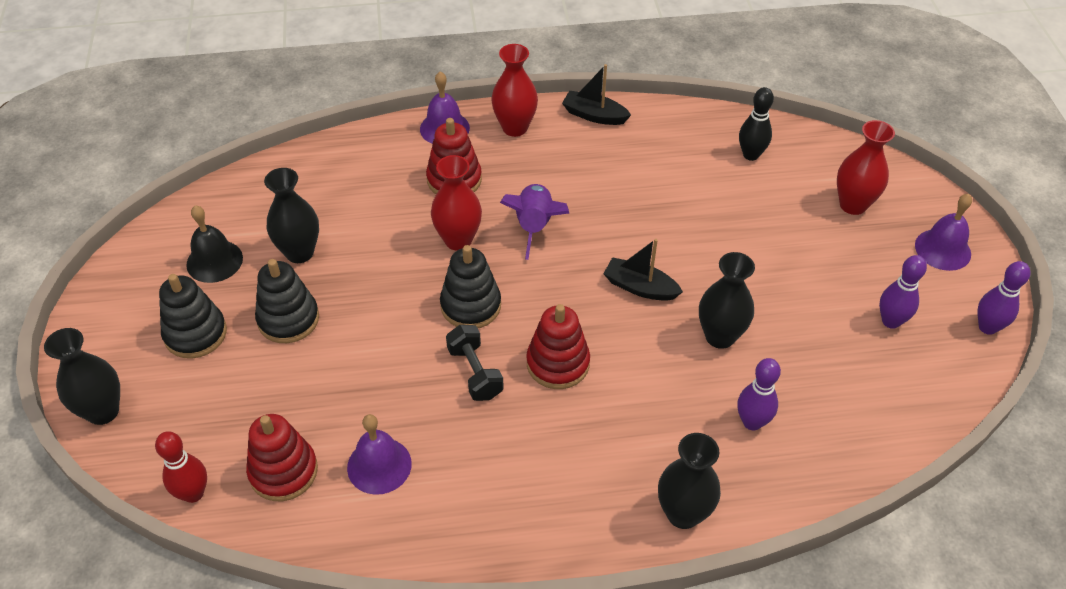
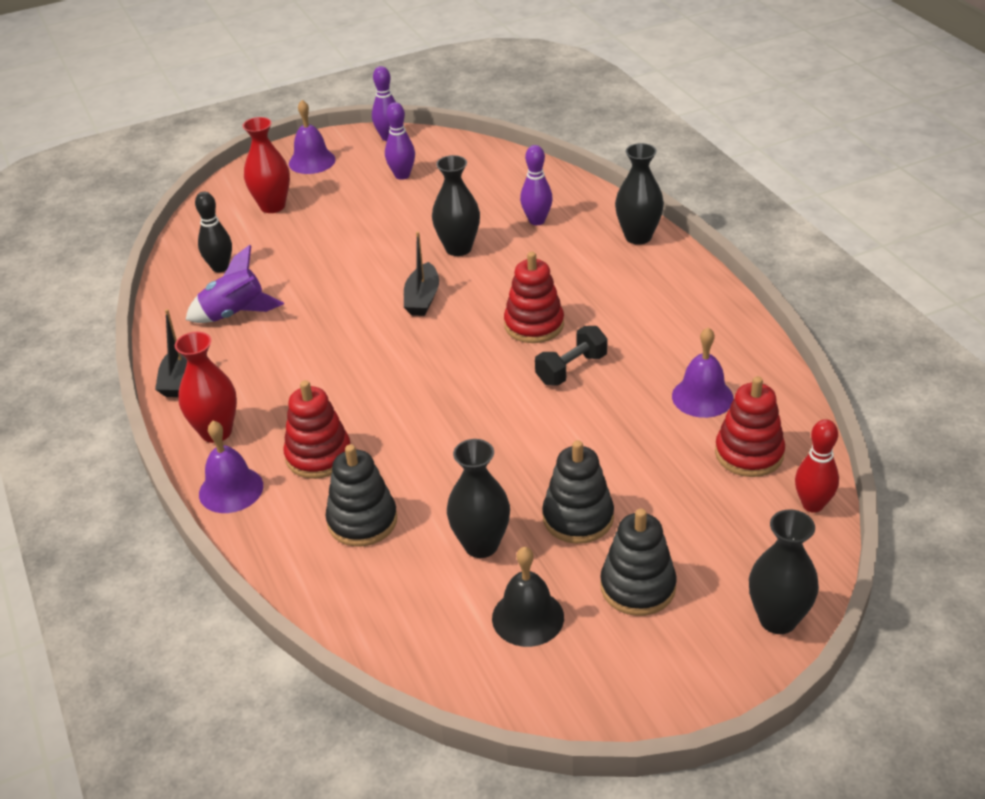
camera: 105 degrees left, 10 degrees down
(458, 240) = (410, 426): red vase -> none
(470, 305) = (494, 393): black stacking toy -> black stacking toy (362, 521)
(534, 226) = (369, 379): purple rocket -> purple rocket (235, 314)

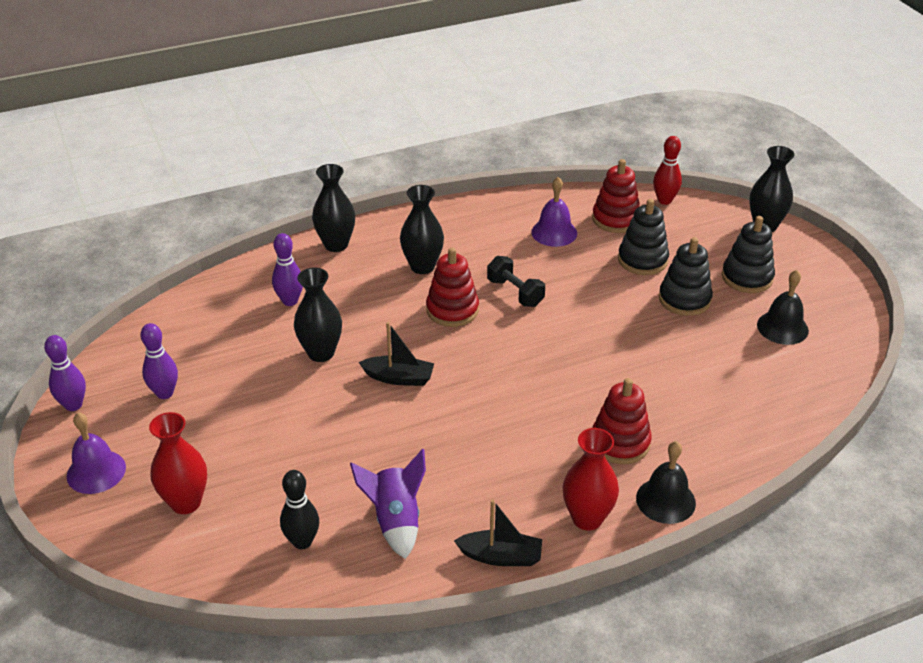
camera: 90 degrees left, 0 degrees up
(231, 489) = (665, 500): purple bell -> black bell
(362, 521) = (697, 413): black stacking toy -> black stacking toy (642, 260)
(481, 545) = (717, 347): black vase -> black vase (422, 266)

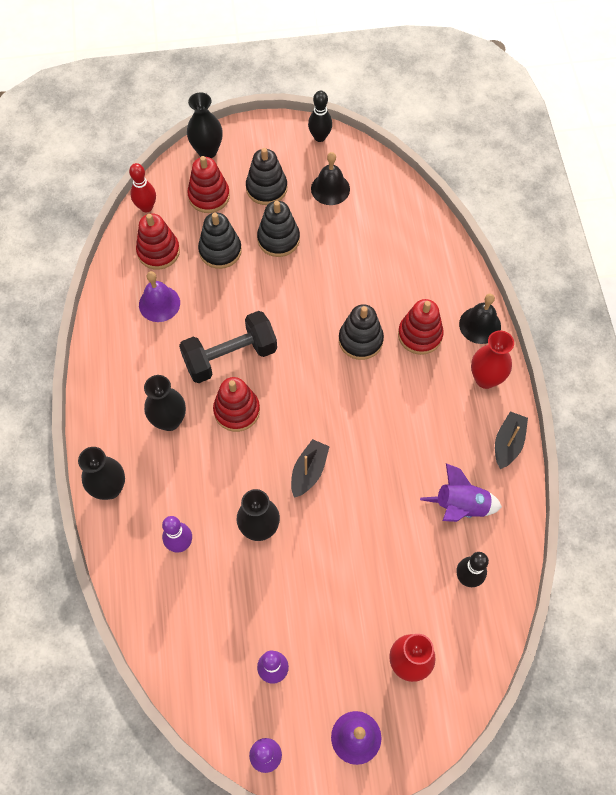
camera: 75 degrees left, 25 degrees up
(515, 293) = (230, 356): black dumbbell -> black dumbbell, size x1.67
(586, 390) = (360, 340): none -> black stacking toy
(707, 238) = (209, 196): none -> red stacking toy
(851, 305) = (320, 137): none -> black bowling pin

